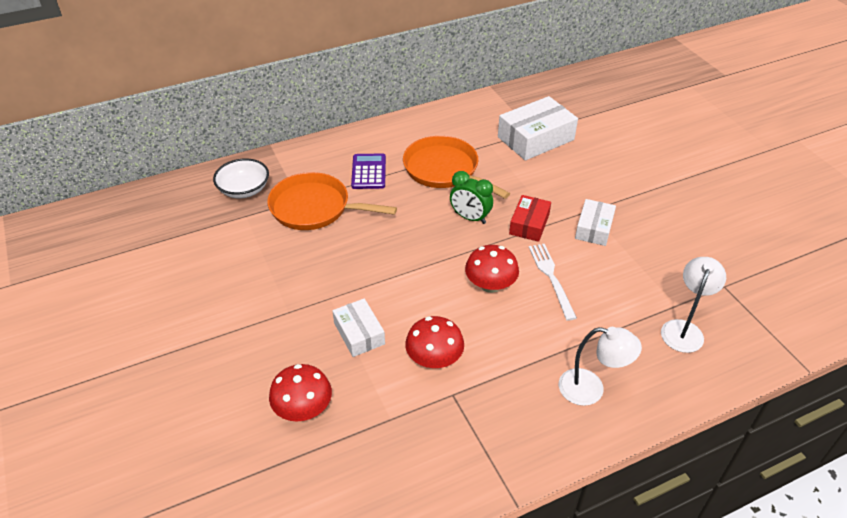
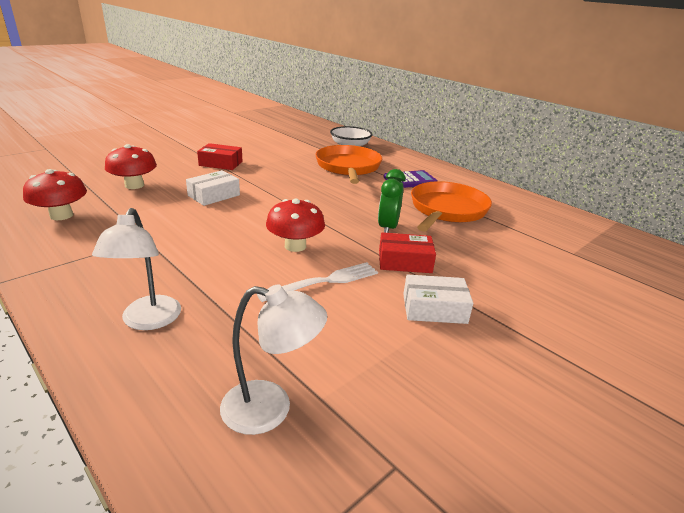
camera: 70 degrees right, 15 degrees down
(257, 319) = (220, 163): none -> red box
(434, 359) = (188, 227): red mushroom -> red mushroom (61, 215)
(535, 138) = (562, 255): white box -> none

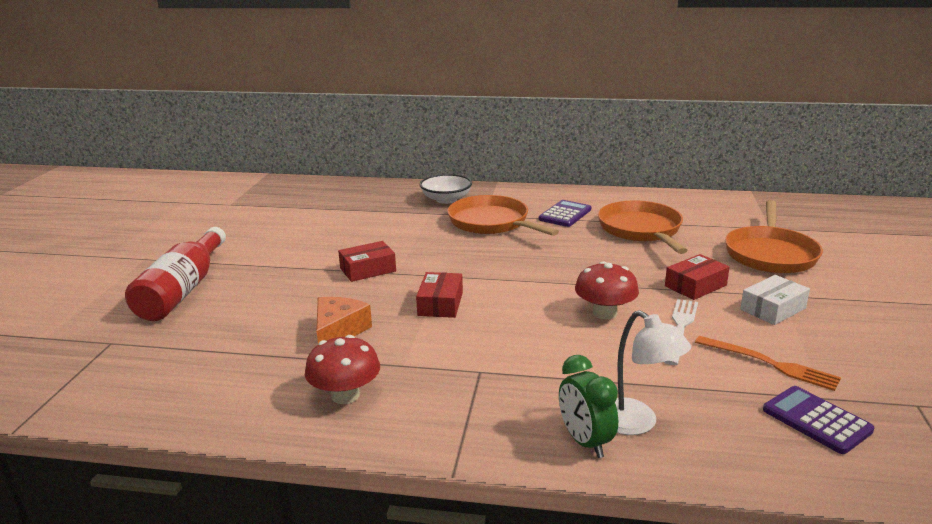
camera: 35 degrees left, 5 degrees down
(123, 139) = (183, 290): none -> red bottle
(134, 185) = (338, 331): red mushroom -> orange cheese
(214, 195) = (440, 304): white box -> red box
(270, 409) = (816, 420): white lamp -> purple calculator
(335, 344) = (770, 364): none -> orange fork
(387, 228) = (633, 265): green clock -> green clock (585, 442)
(528, 270) = (770, 254): none -> orange pan

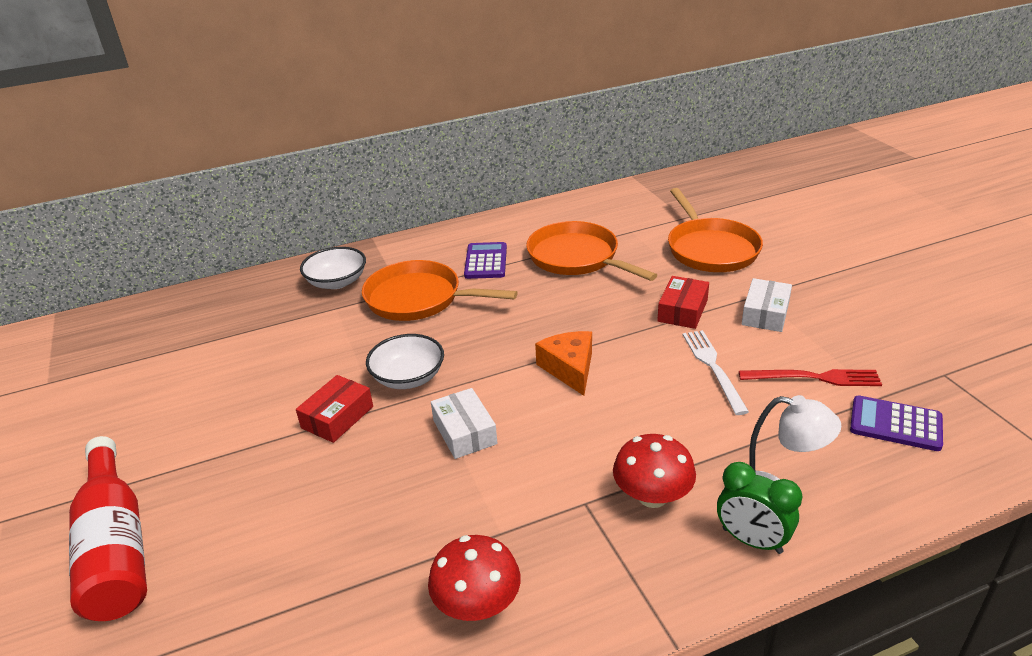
camera: 30 degrees left, 10 degrees up
(338, 331) = (386, 520): orange cheese -> orange cheese (569, 368)
(436, 263) = (408, 377): none -> white bowl
(440, 304) = (464, 432): red box -> white box
(605, 313) = (634, 376): red mushroom -> red mushroom (652, 496)
(770, 364) = (814, 378): orange fork -> red fork

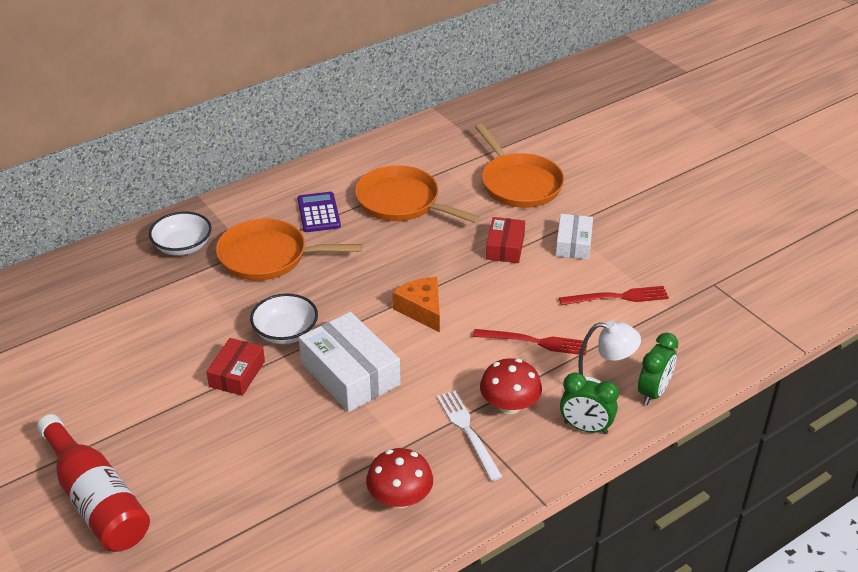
camera: 15 degrees left, 5 degrees up
(464, 432) = (350, 374): white box -> white box, size x1.68
(699, 420) = (534, 342): none -> red fork
(713, 368) = (538, 297): white fork -> white fork (468, 432)
(853, 504) = (653, 392): none -> green clock
(895, 424) = (679, 329): purple calculator -> none

